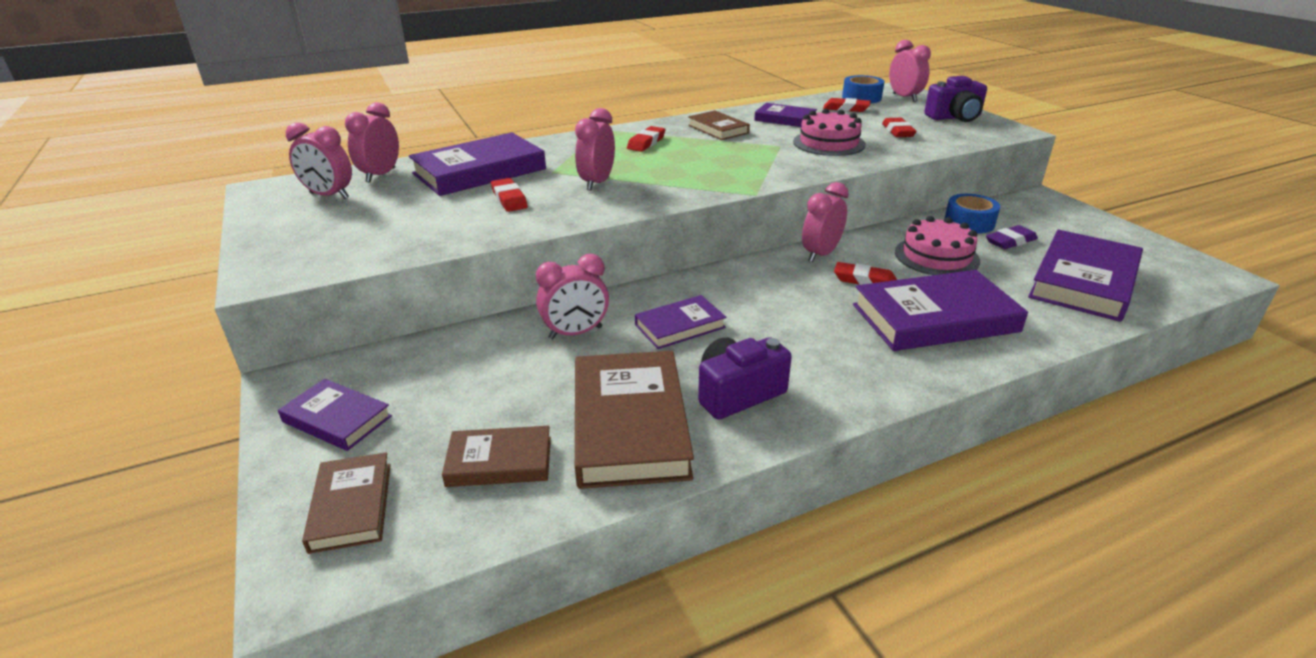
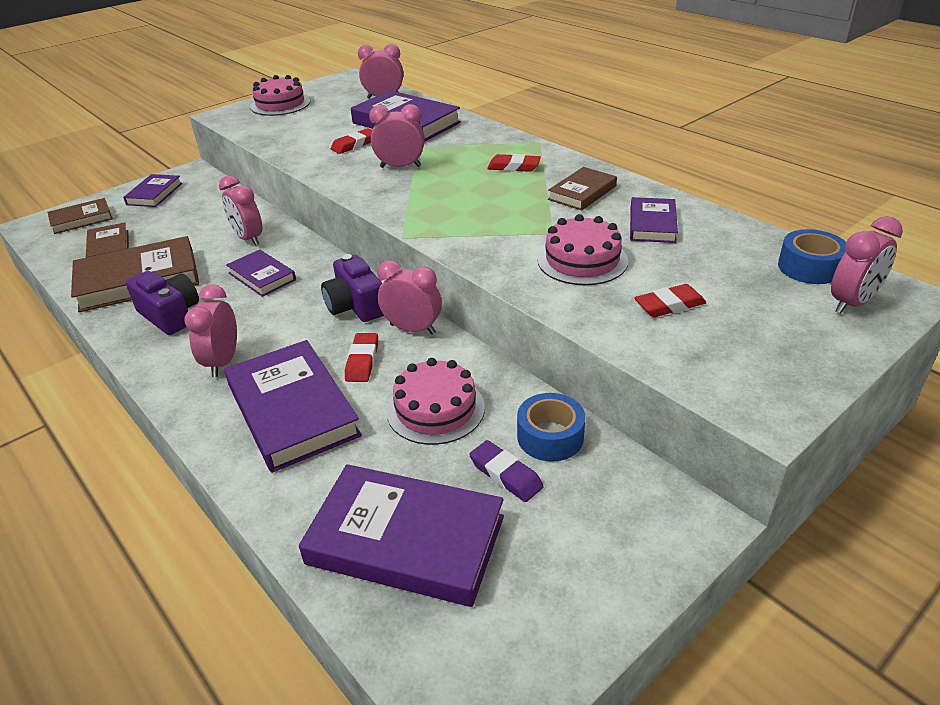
camera: 75 degrees right, 5 degrees up
(295, 234) = (280, 104): none -> pink cake
(329, 196) = (342, 95): pink clock -> pink clock (223, 362)
(846, 109) = (739, 260): red eraser -> none
(955, 117) = (787, 353): purple camera -> purple camera (356, 306)

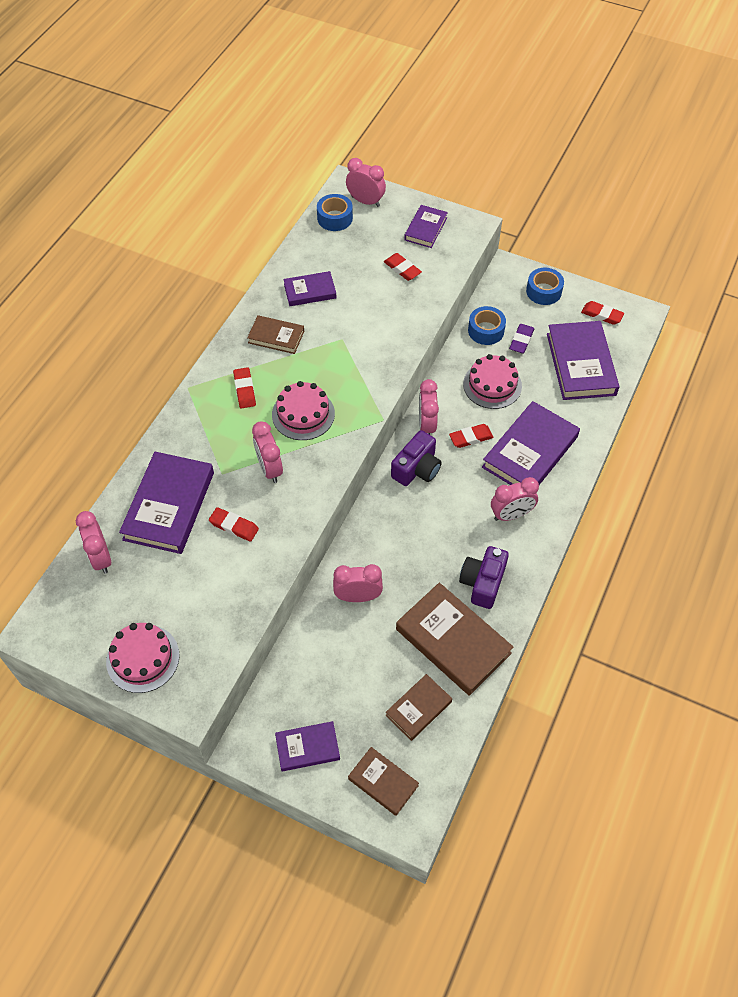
camera: 115 degrees left, 20 degrees up
(248, 238) = (358, 596): pink clock -> pink clock turned 120 degrees counterclockwise
(262, 276) = (408, 550): purple book -> purple book (425, 229)
(509, 635) = (602, 315): none -> red eraser
(582, 260) = (371, 316): pink cake -> pink cake (303, 414)
(616, 555) = (543, 291): none -> blue tape

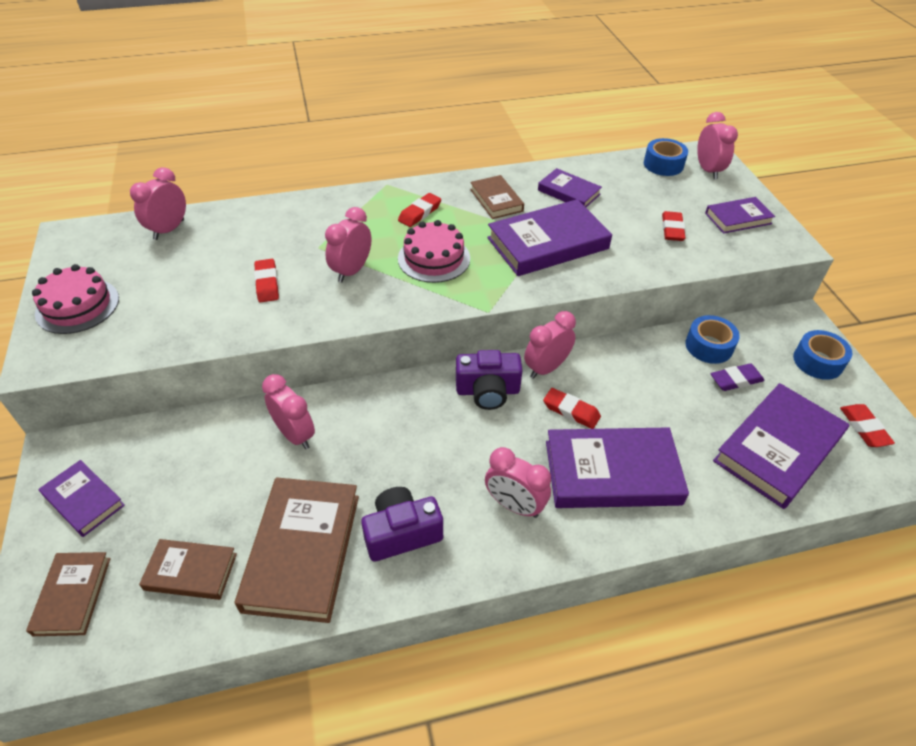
camera: 50 degrees right, 10 degrees down
(169, 506) = (255, 237): purple book -> purple book (548, 243)
(492, 385) = (653, 389): pink cake -> none

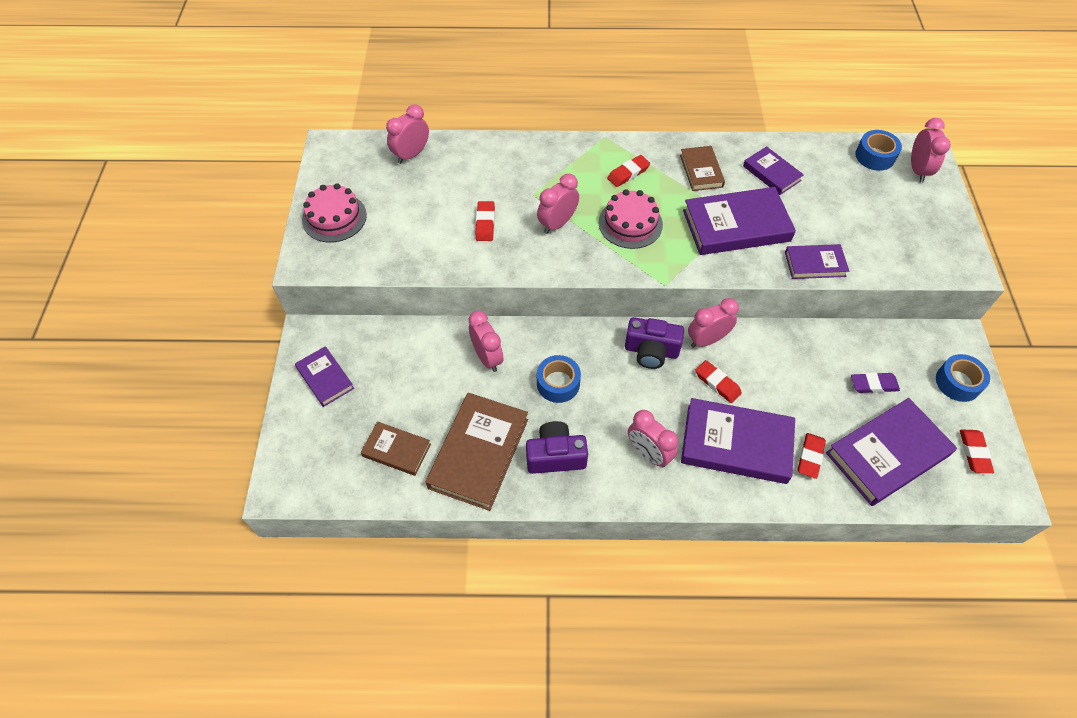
camera: 15 degrees right, 10 degrees up
(72, 595) = (313, 449): brown book -> none
(672, 229) = (858, 231): red eraser -> red eraser (810, 457)
(709, 346) = (860, 347): blue tape -> blue tape (558, 383)
(738, 218) = (927, 230): purple book -> purple book (815, 264)

